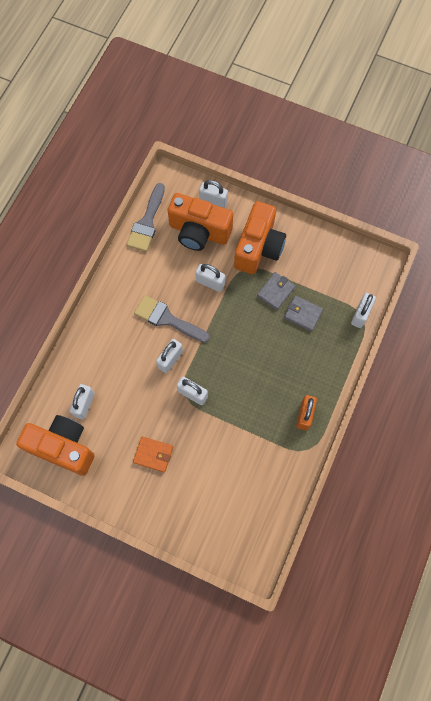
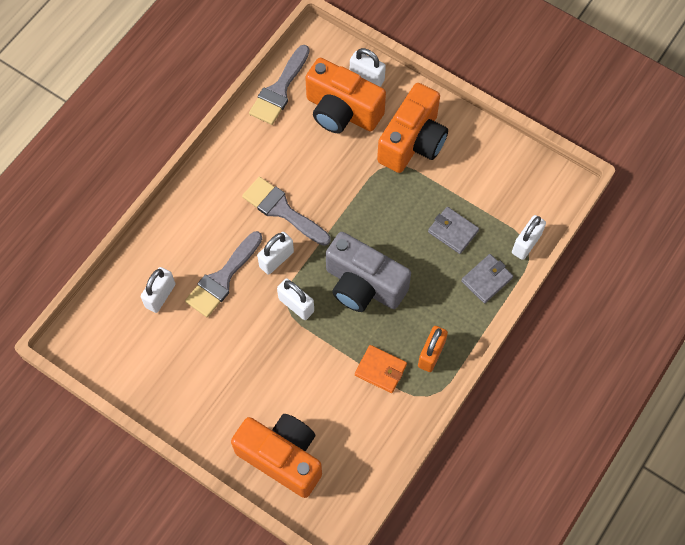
camera: 10 degrees right, 5 degrees down
(63, 447) = (125, 342): orange camera -> orange camera (282, 457)
(131, 382) = (222, 278): none -> grey brush
(153, 454) = (233, 369): orange wallet -> orange wallet (380, 370)
(210, 282) = (344, 175): white padlock -> none
(242, 369) = (363, 285): none -> grey camera
(275, 291) = (424, 198): grey wallet -> grey wallet (486, 279)

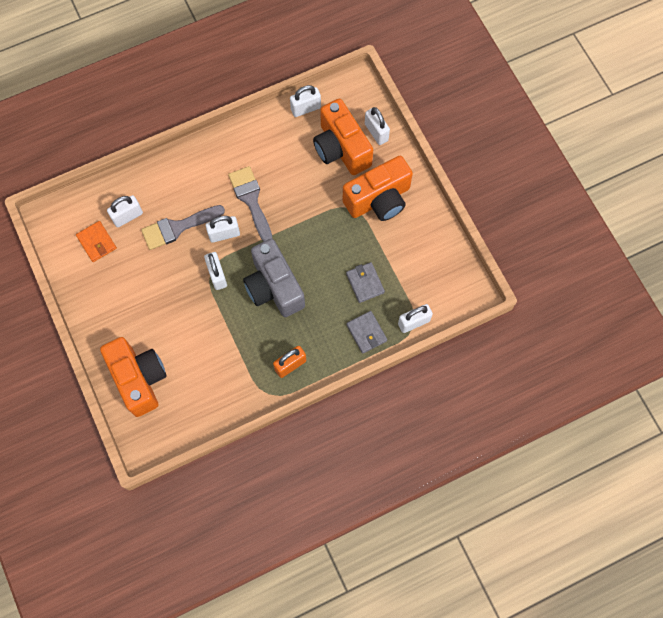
camera: 30 degrees right, 5 degrees up
(279, 90) = (305, 108): grey brush -> white padlock
(380, 370) = (247, 356): orange wallet -> orange wallet (97, 242)
(486, 279) = (366, 333): grey wallet -> grey wallet turned 75 degrees clockwise

